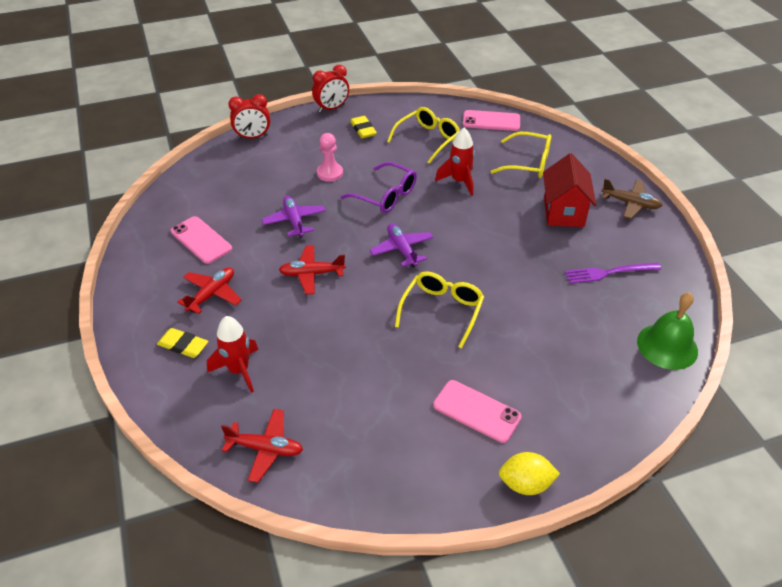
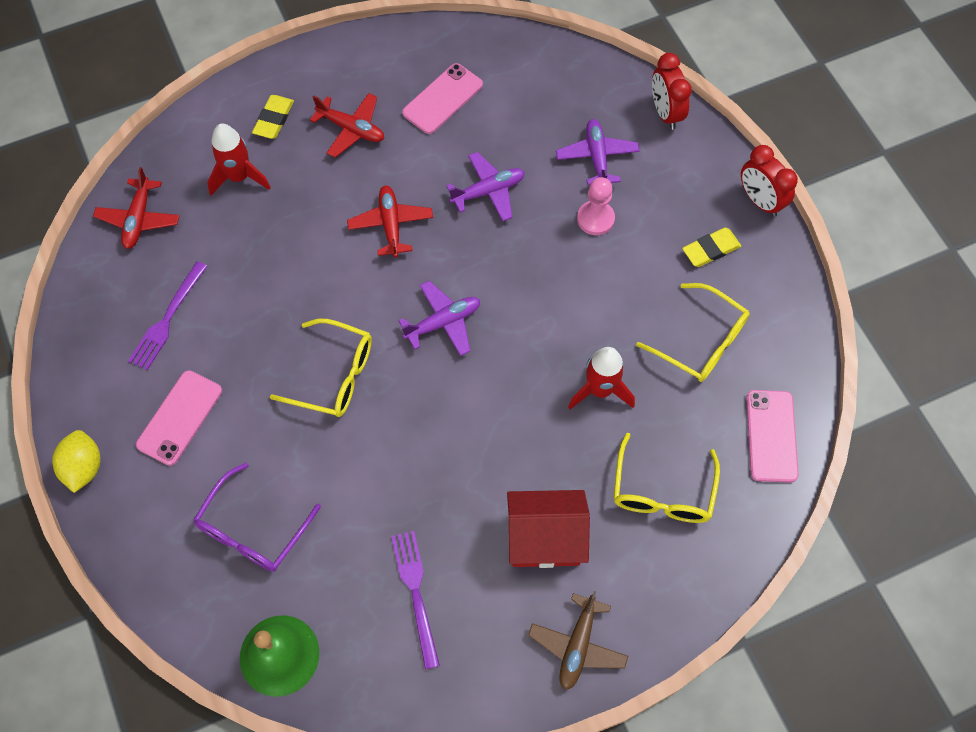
camera: 85 degrees right, 20 degrees up
(280, 168) = (597, 157): none -> purple plane
(380, 423) = (167, 320): none -> purple fork
(385, 195) = (554, 293): purple glasses -> purple glasses (253, 529)

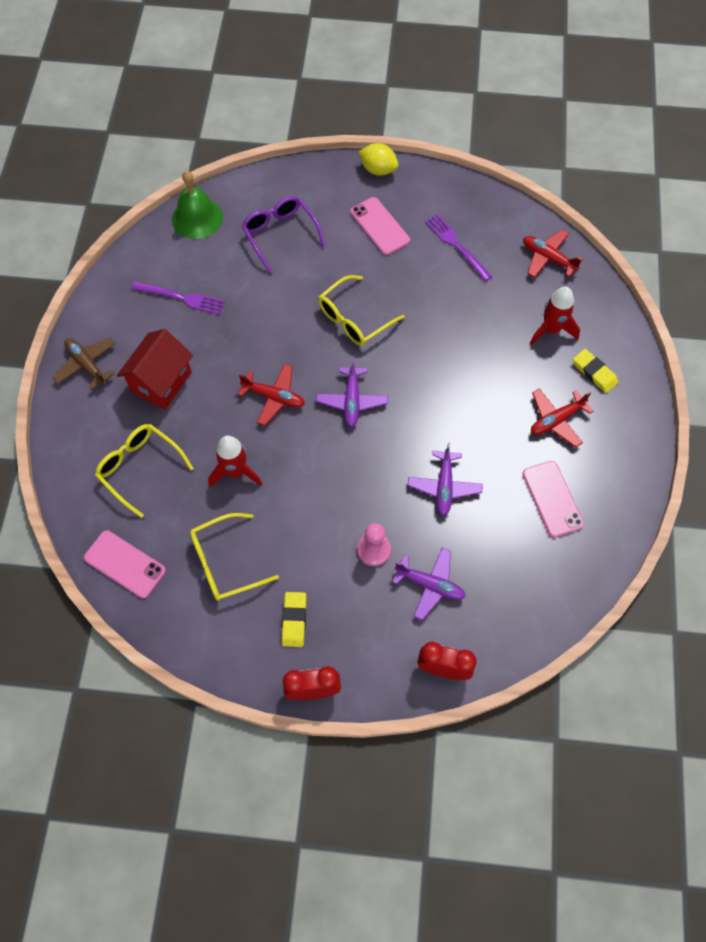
camera: 120 degrees right, 0 degrees up
(391, 225) = (453, 406): red plane -> red plane (274, 397)

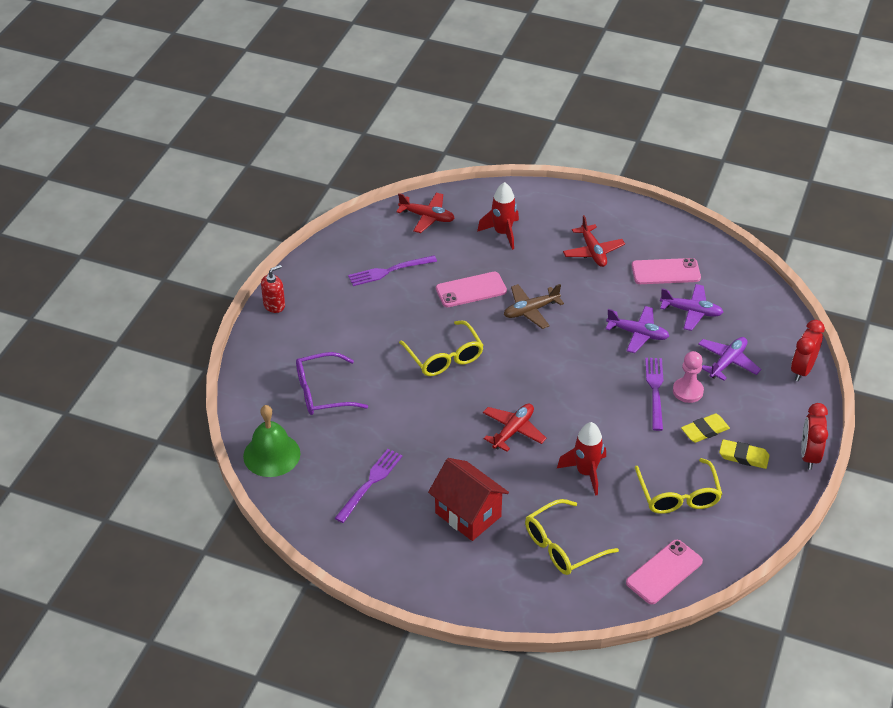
camera: 75 degrees left, 20 degrees down
(87, 365) = (426, 575): brown plane -> brown plane (531, 310)
(352, 401) = (534, 376): purple plane -> purple plane (691, 311)
(366, 517) = (655, 390): none -> purple fork
(378, 170) = (274, 305): yellow lemon -> red soap dispenser
(379, 226) = (344, 318): pink phone -> pink phone (471, 290)
(548, 258) = (427, 217): red plane -> red plane turned 120 degrees counterclockwise
(594, 372) = (554, 219): yellow eraser -> yellow eraser (704, 430)

